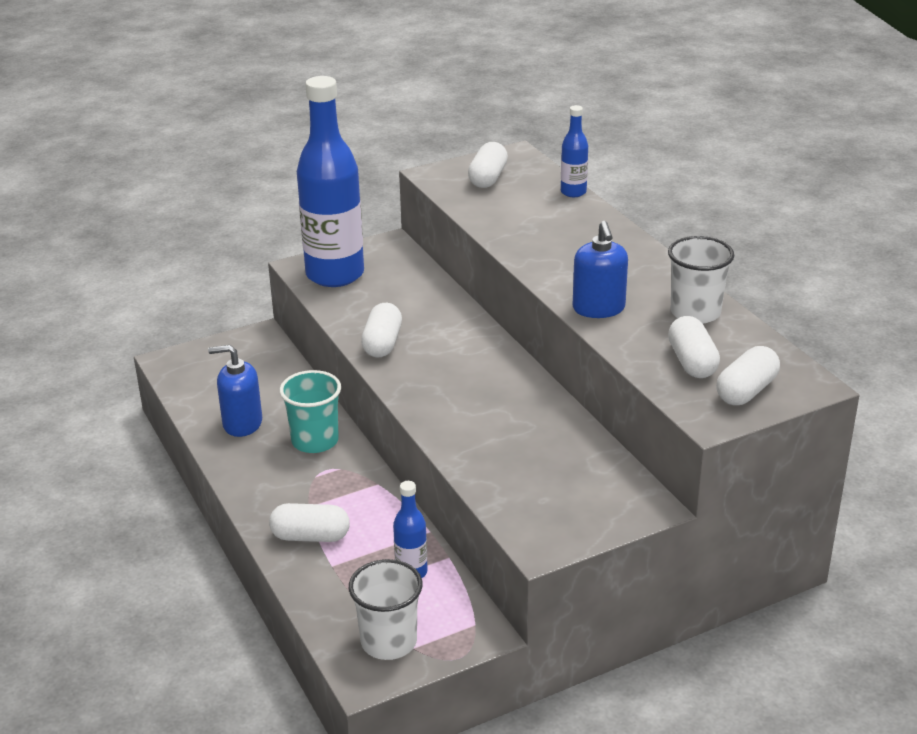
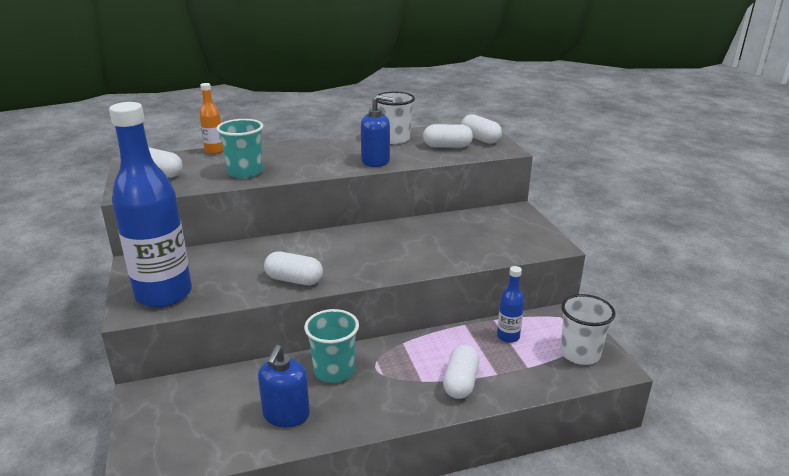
camera: 80 degrees left, 5 degrees down
(515, 226) = (245, 172): none -> turquoise cup
(573, 192) = (214, 151): blue bottle -> orange bottle

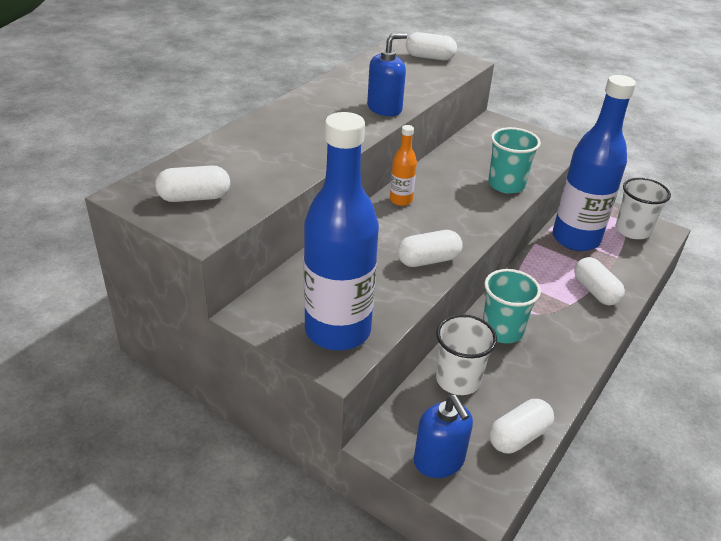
camera: 40 degrees left, 10 degrees up
(214, 151) = (202, 148): orange bottle -> orange bottle (401, 200)
(245, 172) = (285, 163): turquoise cup -> turquoise cup (506, 185)
(286, 415) = (521, 386): blue soap dispenser -> blue soap dispenser (439, 461)
(394, 139) = (358, 79): white cup -> white cup (458, 380)
(447, 146) = (417, 73): white capsule -> white capsule (518, 436)
(508, 336) = (575, 239): blue bottle -> blue bottle, size x2.27

